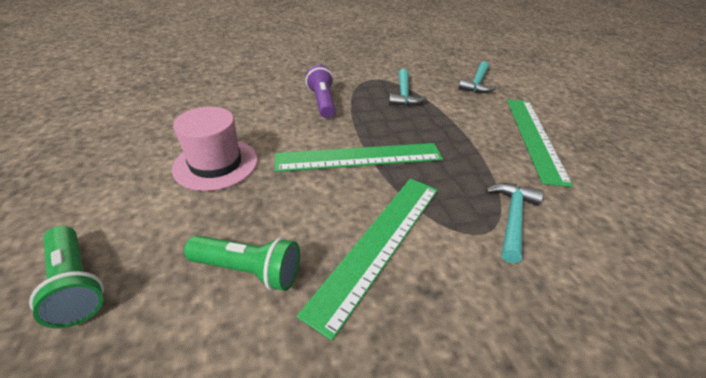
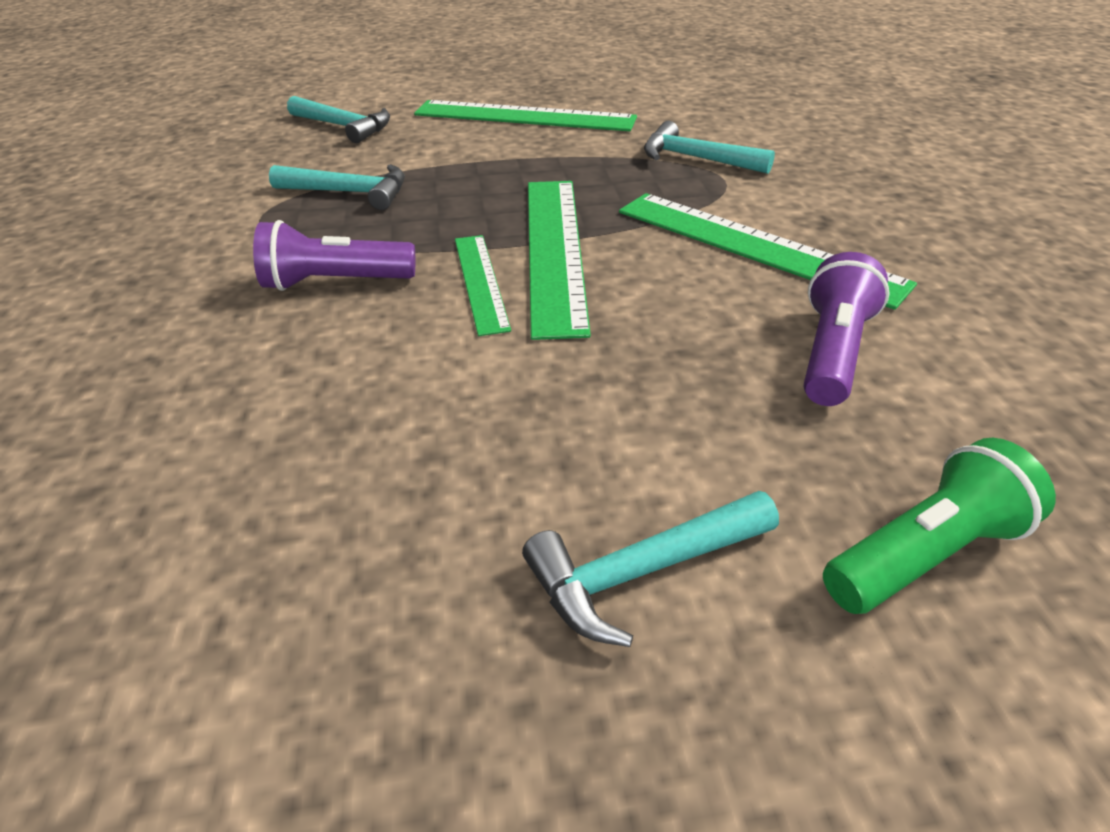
camera: 80 degrees left, 0 degrees up
(119, 189) = (641, 571): none -> turquoise hammer
(216, 164) = (555, 419): pink hat -> none
(249, 270) = (832, 352): green flashlight -> purple flashlight
(325, 137) = (480, 282): none -> green ruler

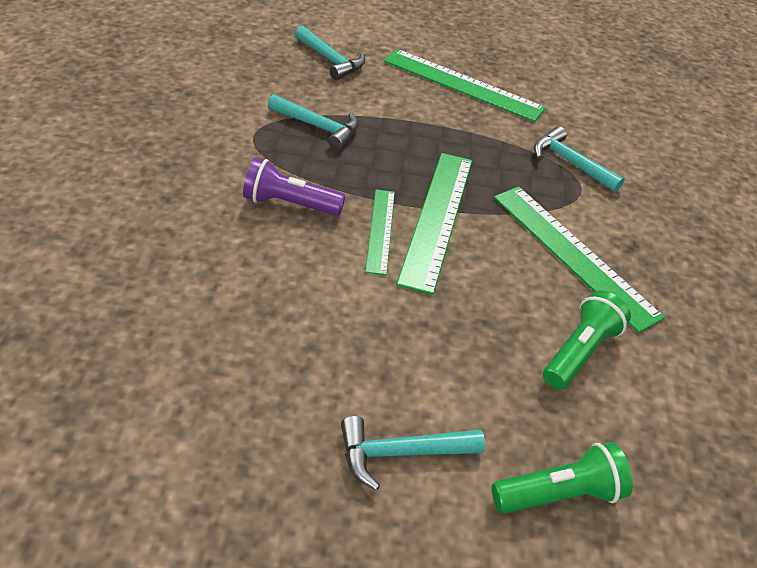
camera: 10 degrees right, 5 degrees up
(832, 352) = (579, 352): purple flashlight -> green flashlight

